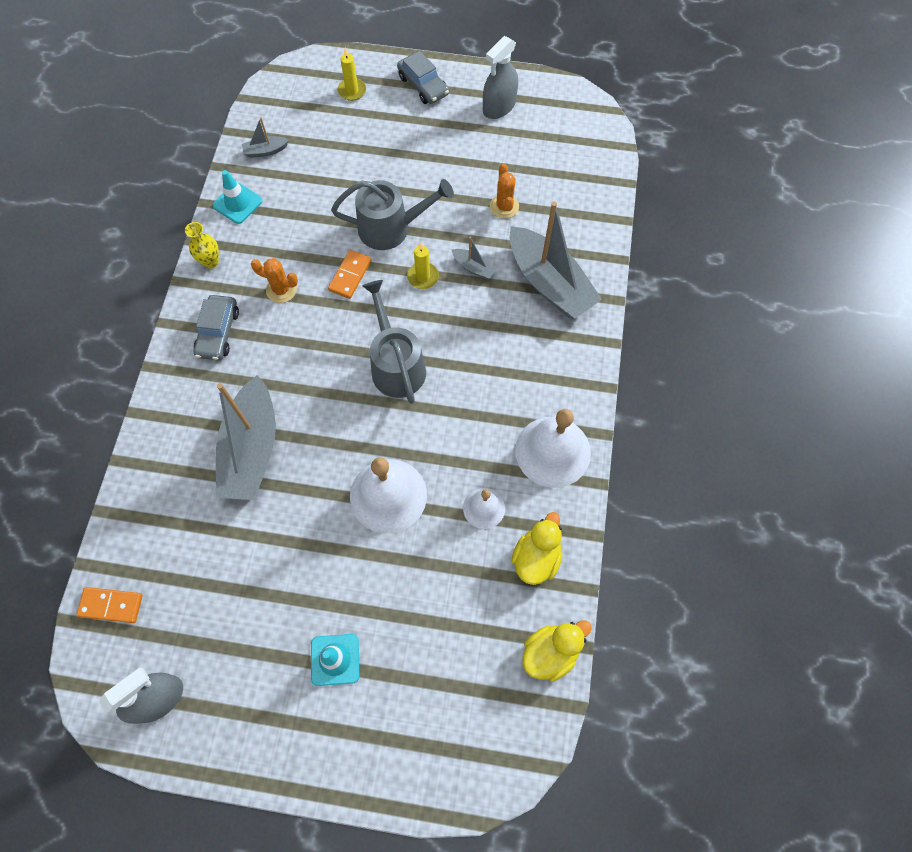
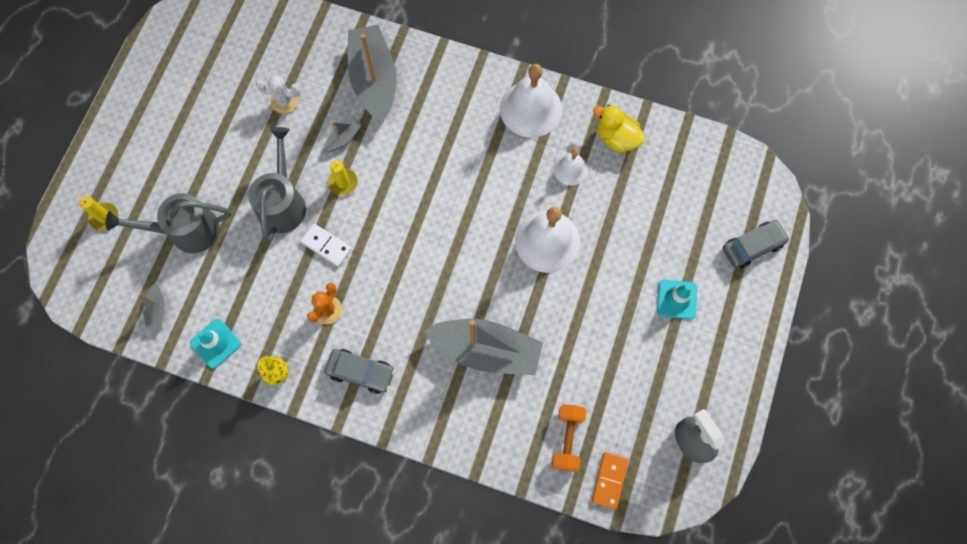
camera: 80 degrees left, 5 degrees up
(156, 551) = (567, 439): none -> orange dumbbell
(350, 275) = (326, 246): orange domino -> white domino
(396, 365) = (428, 218): grey watering can -> grey watering can (187, 231)
(423, 85) = (119, 148): grey car -> grey car (752, 246)
(499, 107) = (167, 84): grey spray bottle -> none
(504, 206) = (284, 101): orange cactus -> white cactus
(549, 283) = (374, 80): grey boat -> grey boat turned 75 degrees counterclockwise
(550, 652) = (689, 142): yellow duck -> none

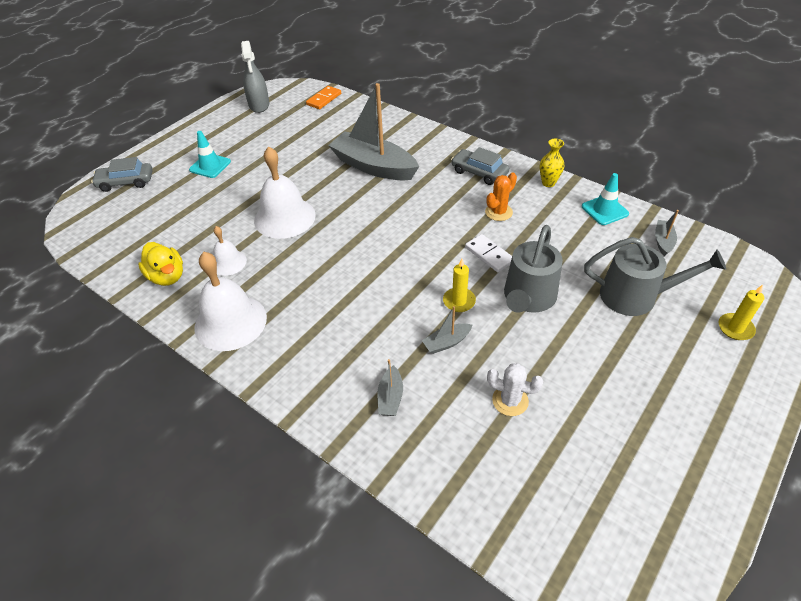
camera: 160 degrees left, 25 degrees down
(374, 80) = (390, 397): grey boat -> grey boat, size x0.42
(567, 439) = (340, 118): orange dumbbell -> none

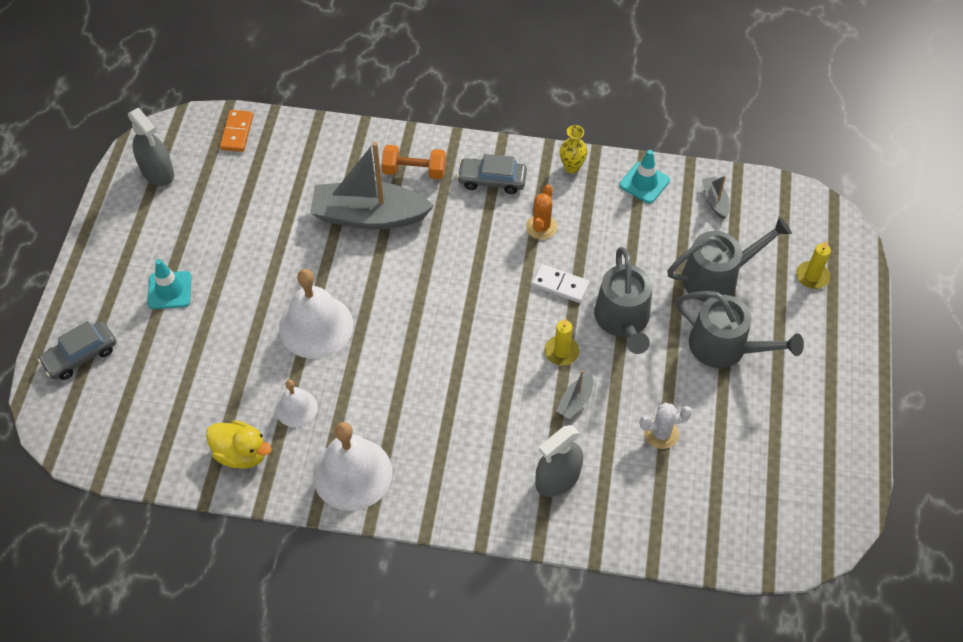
camera: 30 degrees left, 10 degrees up
(390, 397) = (558, 478): grey boat -> grey spray bottle
(425, 151) = (414, 171): none -> orange dumbbell
(614, 354) = (725, 347): none -> grey watering can

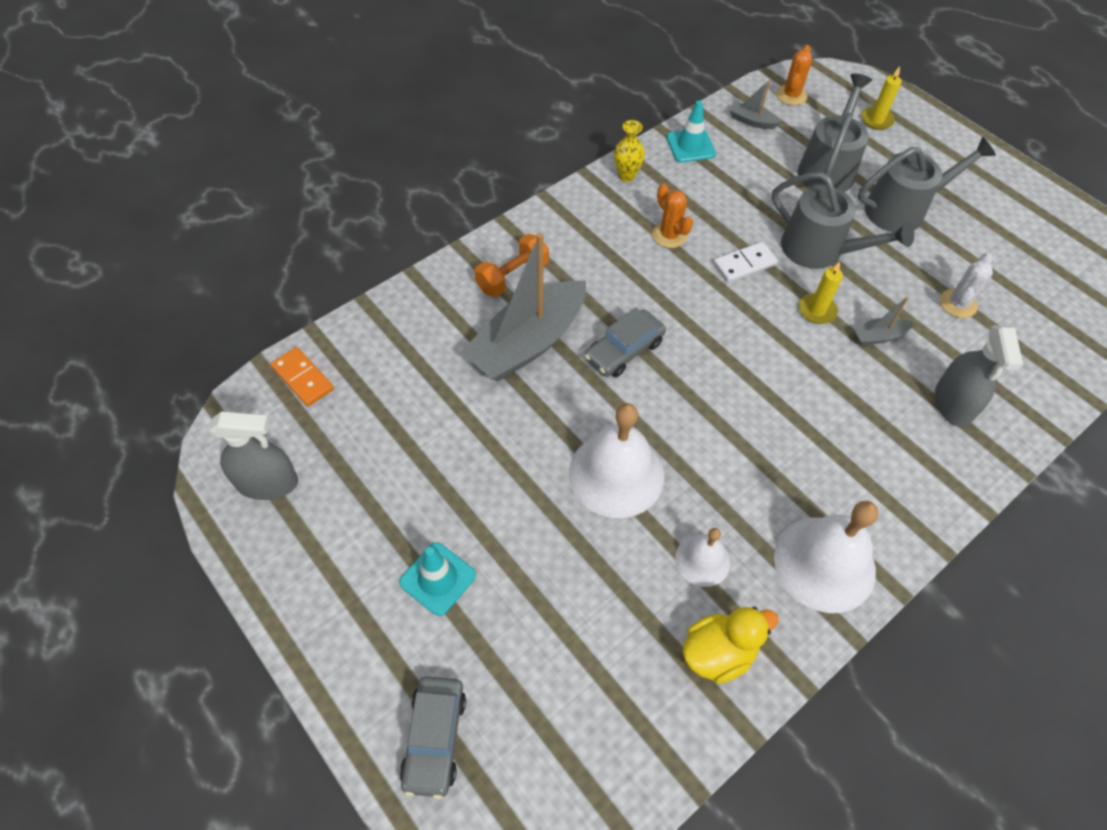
camera: 50 degrees left, 0 degrees up
(492, 180) = (583, 232): grey car -> grey car (624, 350)
(575, 401) = (878, 336): grey boat -> grey boat turned 90 degrees clockwise
(775, 207) = (791, 95): none -> orange cactus

